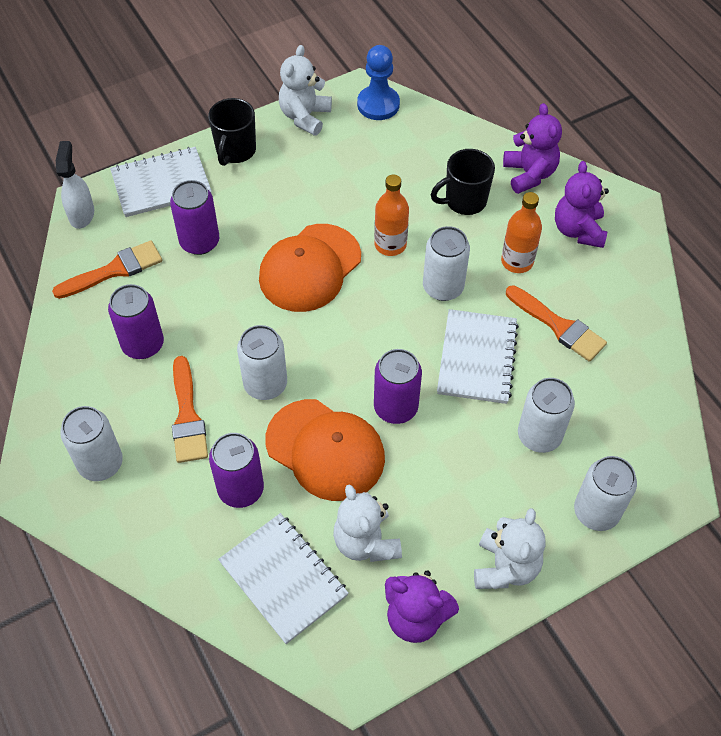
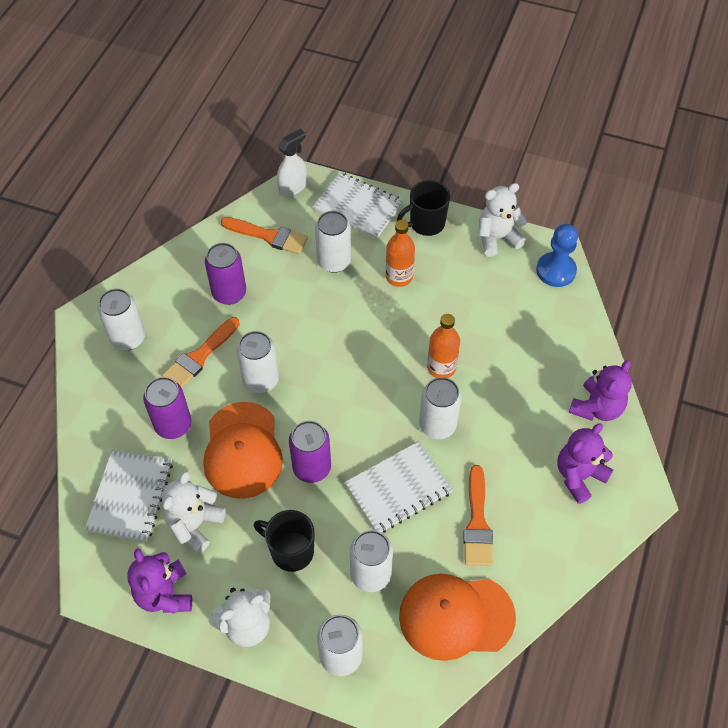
camera: 50 degrees right, 0 degrees up
(199, 242) = (334, 261): purple can -> white can
(310, 268) = (374, 336): orange cap -> orange cap (456, 616)
(464, 201) = (527, 384): black mug -> black mug (291, 551)
(517, 261) = (507, 455): orange bottle -> orange bottle (399, 277)

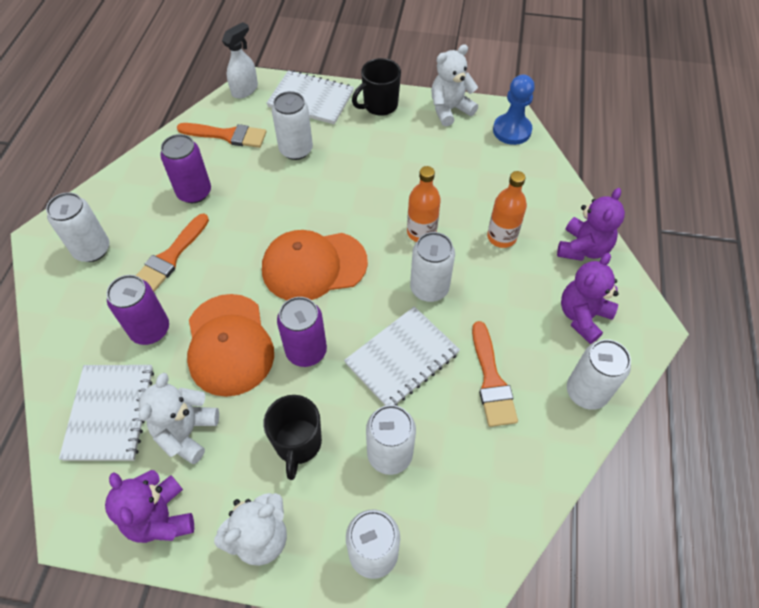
camera: 10 degrees left, 0 degrees up
(261, 380) = (238, 271): white can -> white can (586, 392)
(291, 551) = (298, 443): black mug -> black mug turned 105 degrees counterclockwise
(399, 277) = (362, 155): orange bottle -> orange bottle (501, 237)
(456, 616) = (491, 485): orange cap -> orange cap (314, 266)

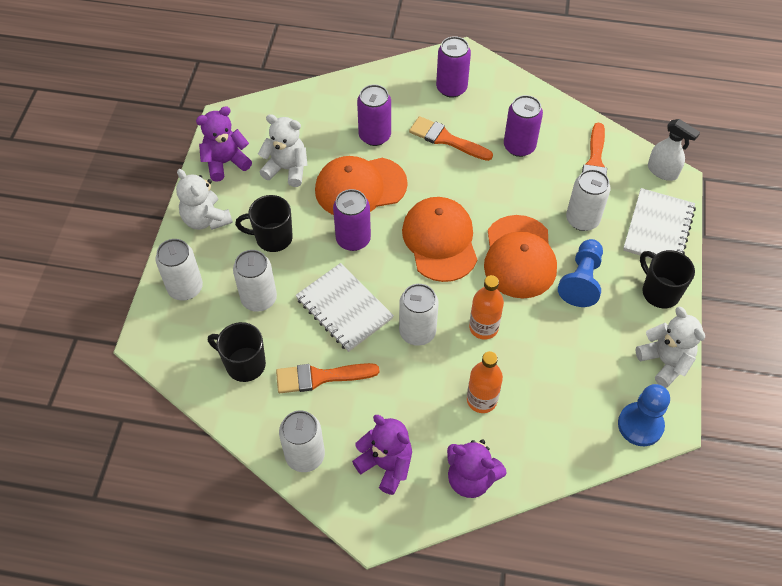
camera: 90 degrees right, 0 degrees up
(92, 250) = (451, 88): white can -> purple can
(110, 413) = (305, 123): white notebook -> none
(338, 200) = (519, 257): none -> orange cap
(367, 156) = (581, 280): none -> blue pawn
(482, 465) = (244, 364): none -> black mug

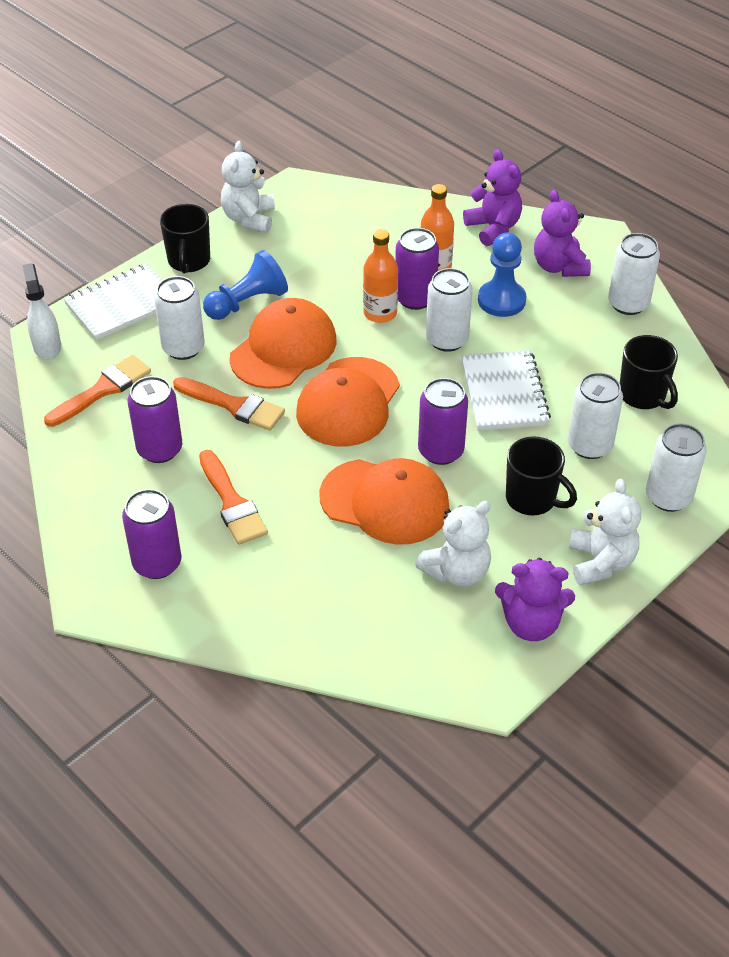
camera: 145 degrees left, 10 degrees down
(287, 169) = (457, 571): white teddy bear -> white teddy bear turned 90 degrees counterclockwise
(320, 377) = (572, 350): orange brush -> orange brush (233, 405)
(374, 136) = (312, 554): purple can -> purple can (415, 298)
(640, 425) = (320, 195): blue pawn -> blue pawn (501, 300)

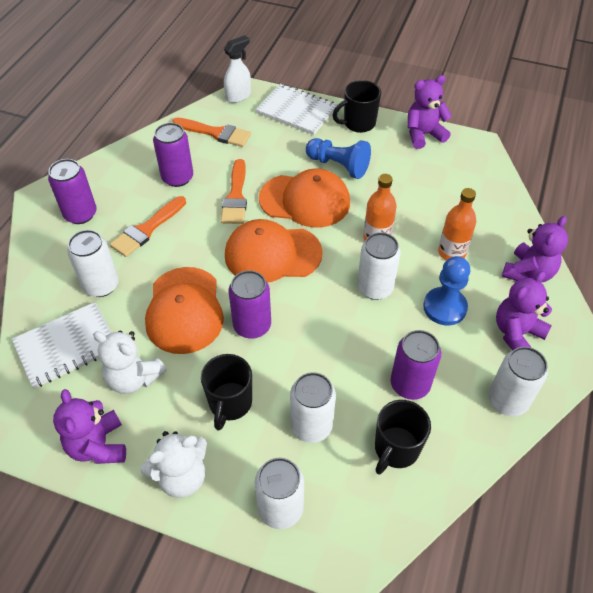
camera: 65 degrees right, 5 degrees up
(183, 348) = (275, 153): white can -> white can (101, 285)
(249, 219) = (423, 135): white teddy bear -> purple teddy bear
(415, 298) = (407, 253): purple can -> purple can (410, 384)
(504, 393) = (338, 345): white notebook -> white notebook (67, 346)

